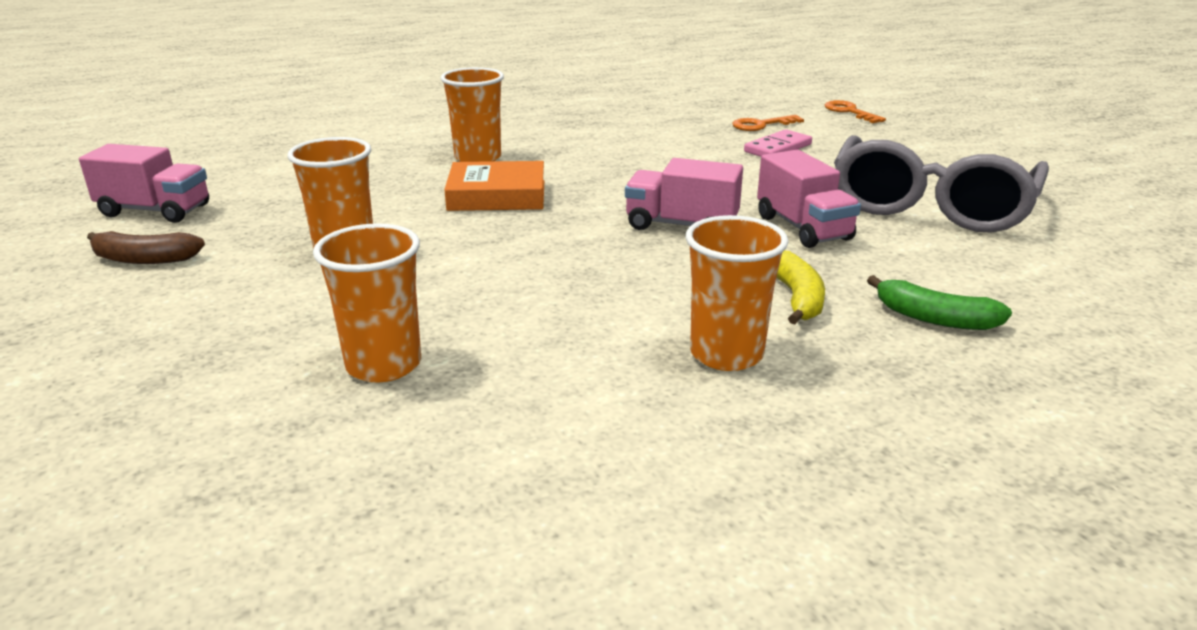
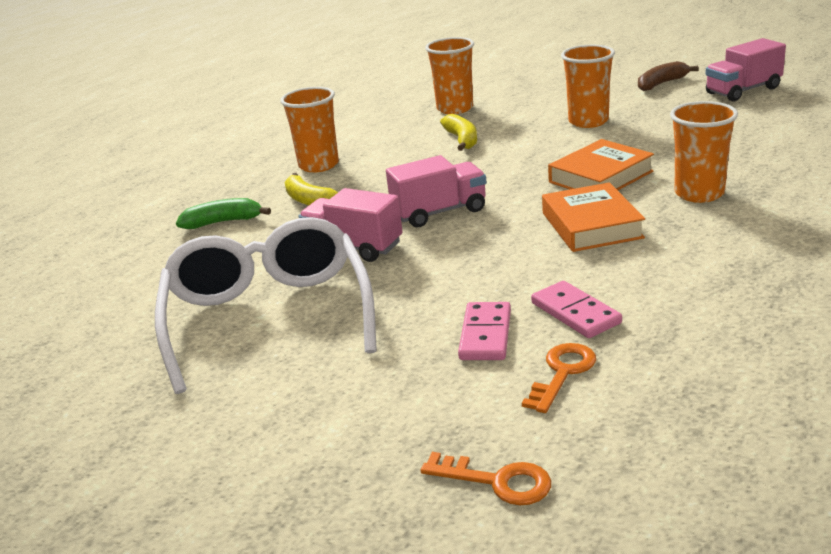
camera: 145 degrees right, 0 degrees up
(499, 298) = (462, 140): none -> yellow banana
(593, 170) = (591, 225): none -> orange book
(707, 139) = (575, 313): none -> pink domino
(930, 205) = (268, 318): grey glasses -> white glasses

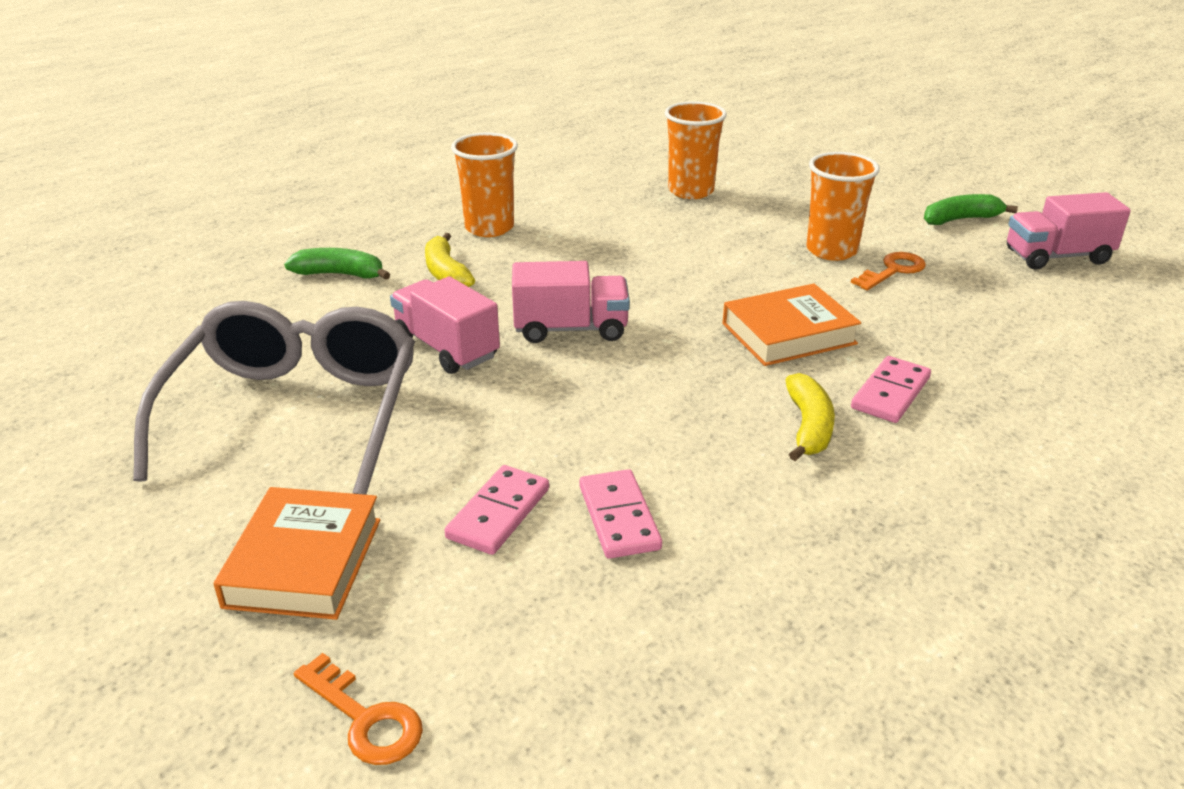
camera: 15 degrees right, 5 degrees up
(268, 318) = (294, 414): white glasses -> grey glasses
(462, 140) = (667, 236): yellow banana -> yellow banana (808, 427)
(562, 373) = (543, 596): orange key -> orange key (893, 270)
(591, 225) = (728, 399): orange book -> orange book (304, 562)
(661, 84) = (960, 219): brown banana -> green banana
(699, 193) = (890, 393): orange cup -> pink domino

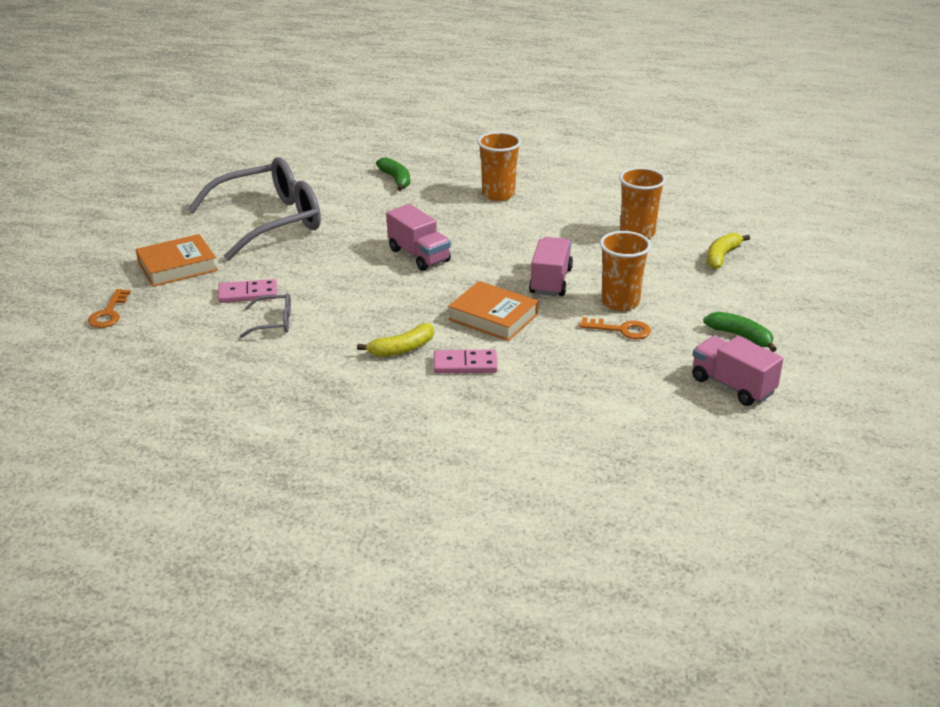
camera: 55 degrees right, 0 degrees up
(446, 273) = (433, 203): yellow banana -> yellow banana (721, 256)
(446, 348) = (361, 232): pink truck -> pink truck (550, 281)
(619, 517) = (273, 322): pink domino -> grey glasses

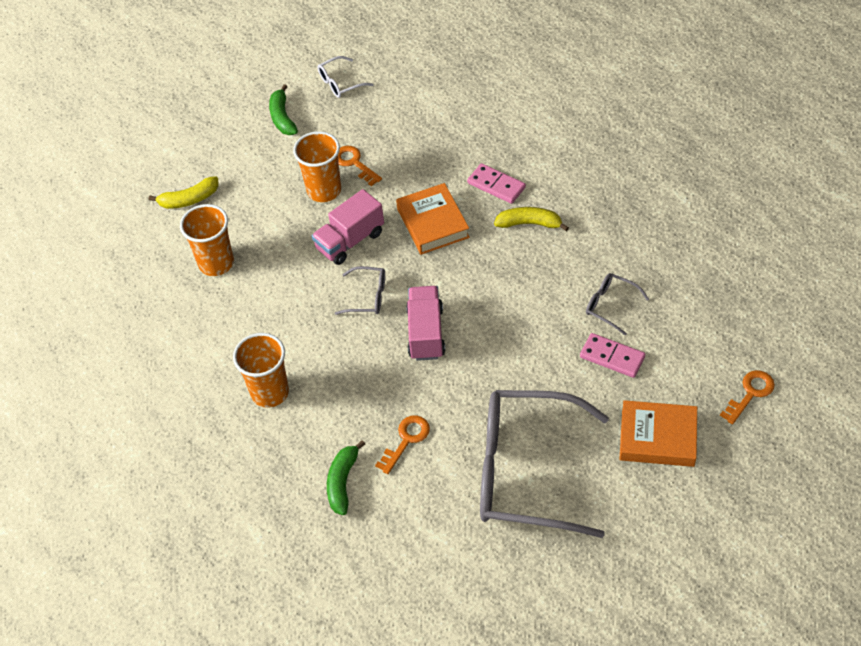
camera: 140 degrees left, 20 degrees up
(373, 207) = (406, 440): none -> orange key
(491, 257) = (367, 296): none -> grey glasses
(732, 386) = (340, 83): pink truck -> white glasses

